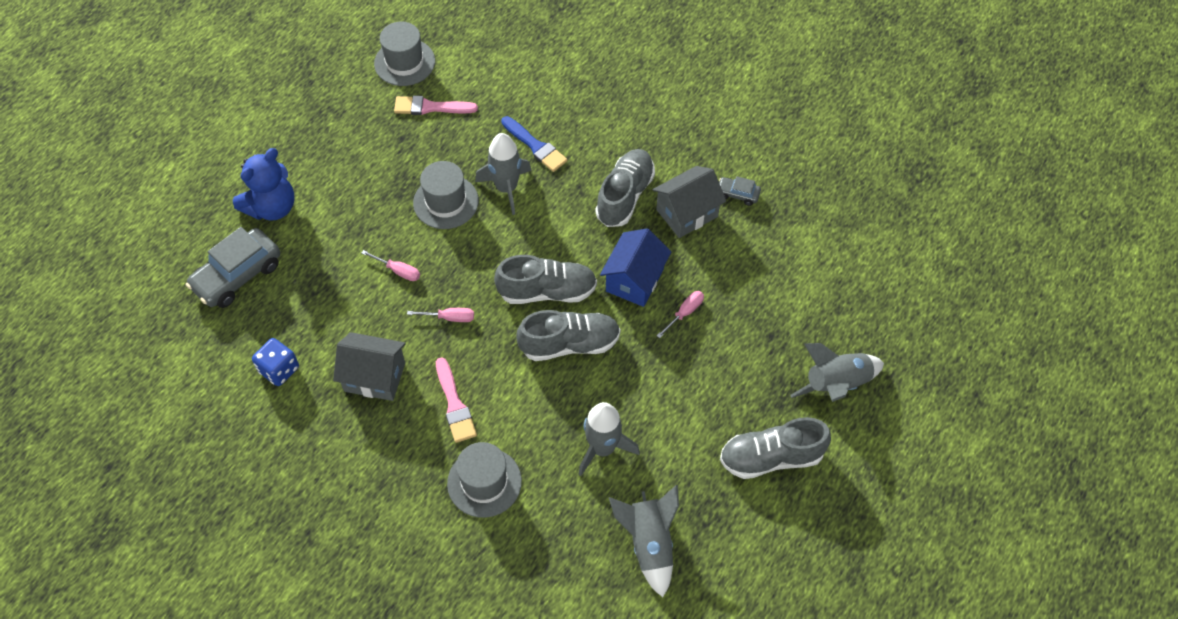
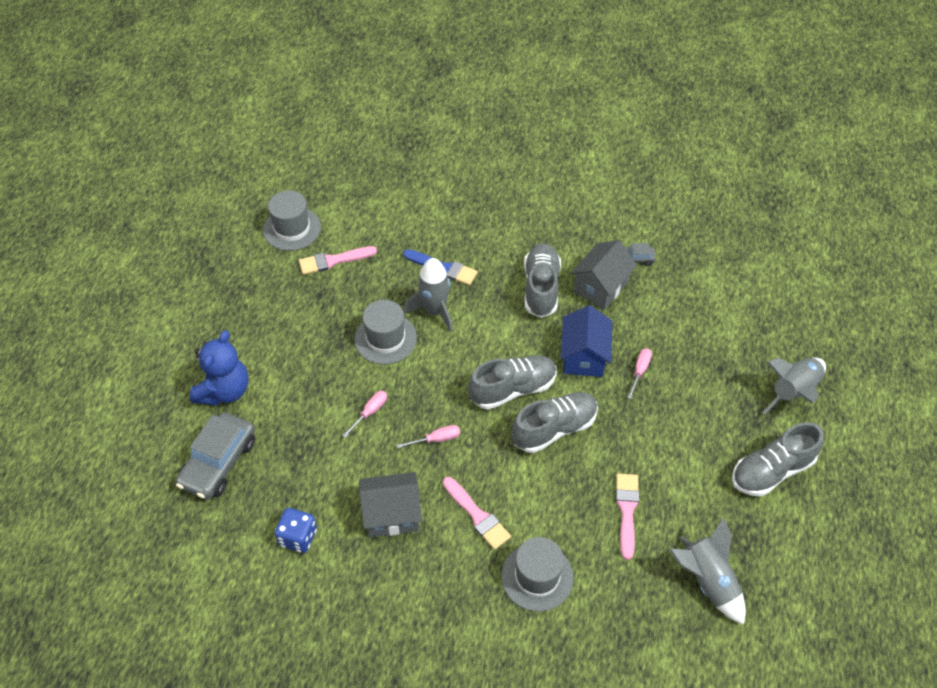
camera: 20 degrees left, 5 degrees down
(398, 271) = (370, 412): pink screwdriver -> pink screwdriver turned 60 degrees counterclockwise
(603, 448) = (627, 511): grey rocket -> pink brush

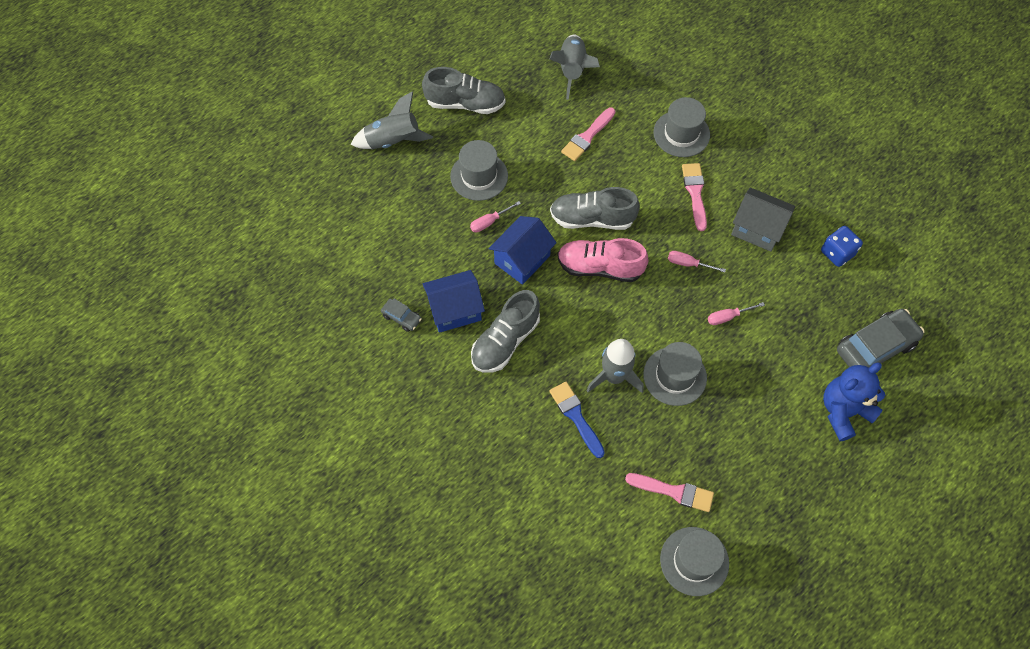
camera: 145 degrees left, 10 degrees up
(512, 389) = (600, 267): grey shoe -> pink shoe
(600, 287) = (455, 310): grey house -> blue house
(688, 406) = (479, 176): none -> grey hat

